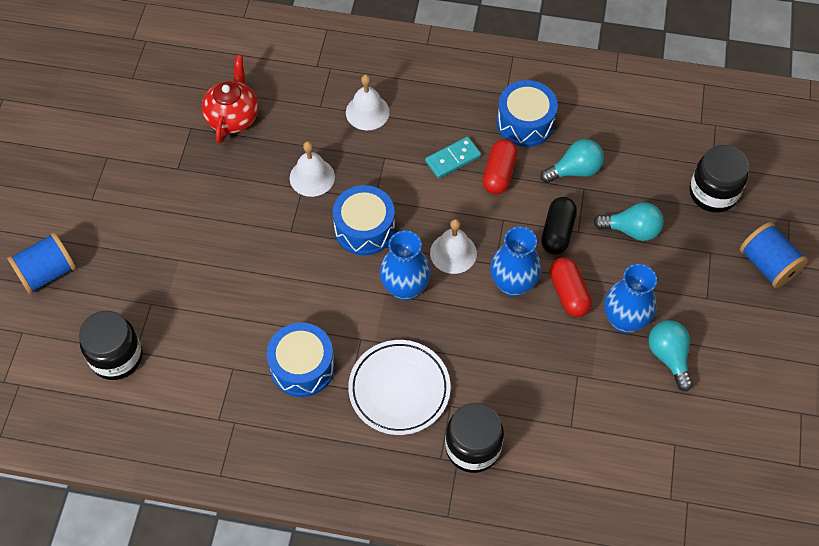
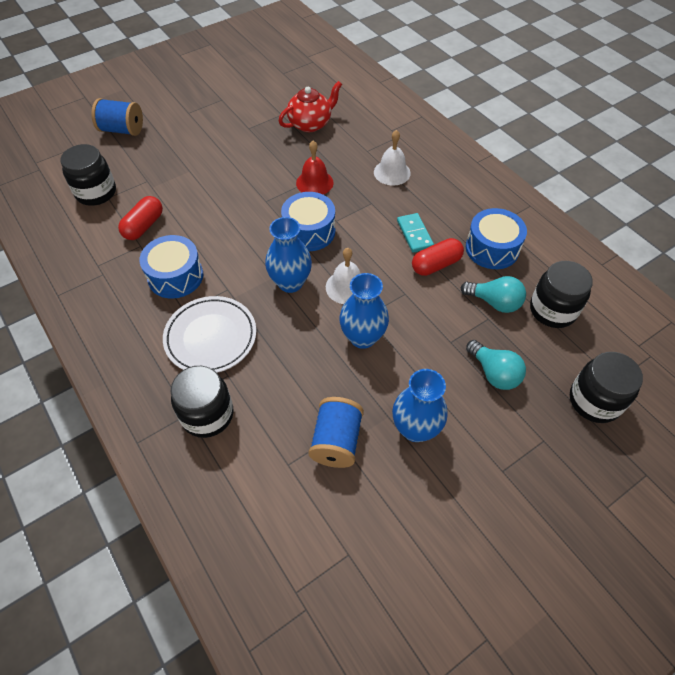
camera: 45 degrees right, 5 degrees down
(312, 177) = (314, 182): white bell -> red bell
(453, 159) = (414, 234): turquoise domino -> turquoise domino turned 60 degrees clockwise
(557, 232) = (434, 330): black capsule -> none
(568, 293) = (395, 375): red capsule -> red capsule (144, 226)
(620, 142) = (552, 310): none -> black jar
(669, 357) = (420, 485): turquoise light bulb -> none
(768, 265) = (587, 492): blue spool -> blue spool (336, 441)

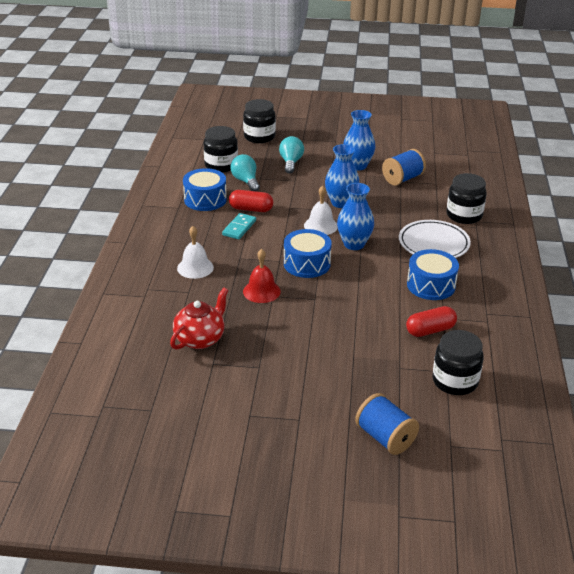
camera: 140 degrees left, 20 degrees down
(310, 124) = (200, 339): red teapot -> red teapot turned 120 degrees clockwise

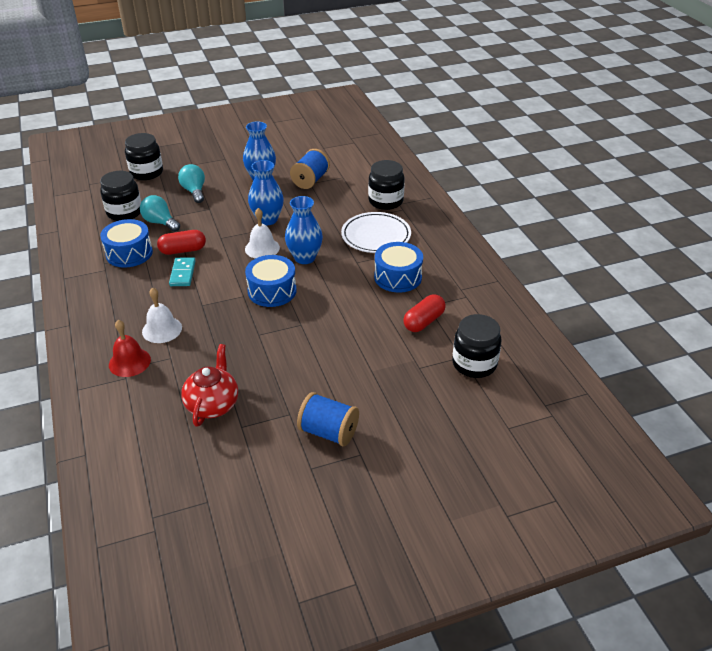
camera: 25 degrees left, 5 degrees up
(261, 291) = (245, 333): red bell -> red bell (129, 362)
(385, 437) = (448, 442): blue spool -> blue spool (328, 432)

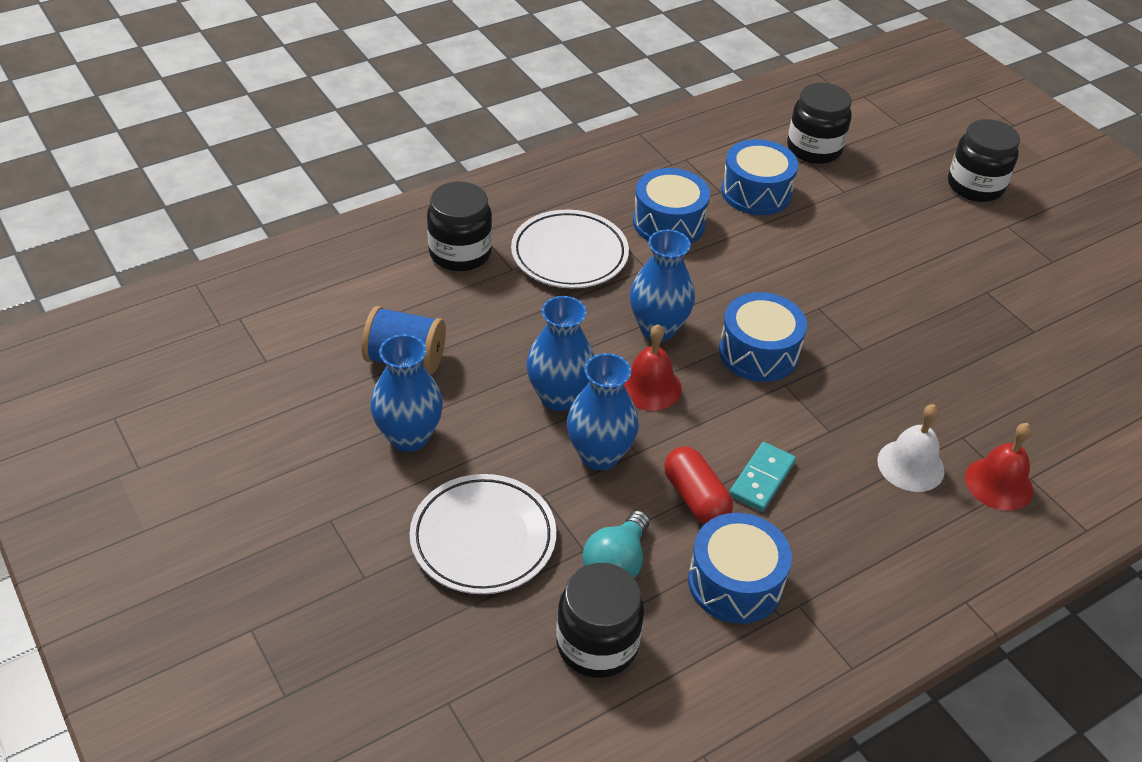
camera: 105 degrees left, 5 degrees up
(146, 173) = (417, 660): black jar -> black jar (975, 186)
(182, 273) = (762, 479): turquoise domino -> turquoise domino turned 45 degrees counterclockwise
(194, 191) = (483, 538): turquoise light bulb -> white plate
(213, 404) = (1018, 366): red teapot -> none
(224, 226) = (599, 455): none -> blue vase
(262, 248) = (649, 387): white bell -> red bell
(328, 432) = (993, 254): blue spool -> none
(424, 321) = (756, 192): red capsule -> blue drum

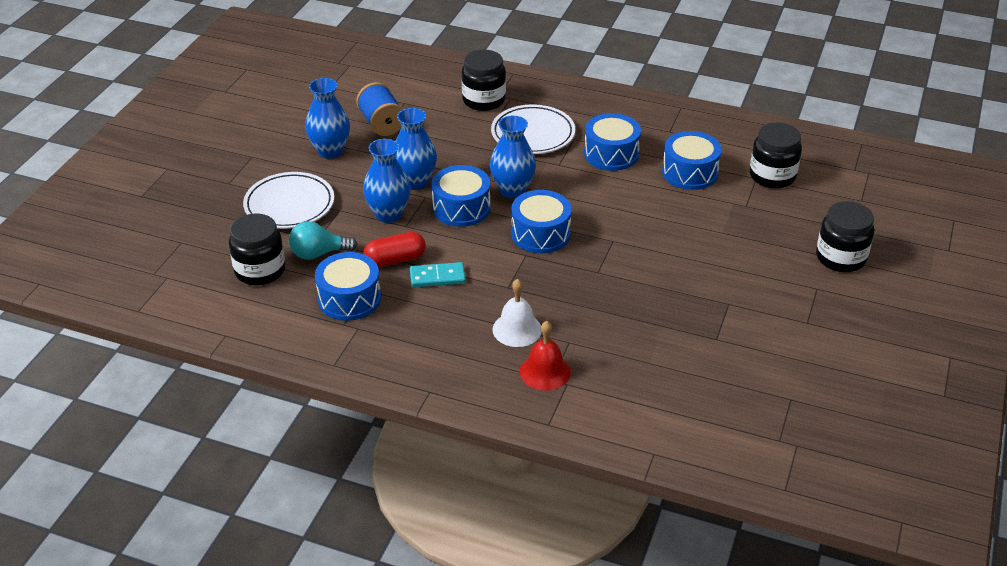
camera: 55 degrees right, 5 degrees down
(649, 387) = (461, 208): red bell -> blue drum
(695, 498) = (395, 260): red capsule -> red capsule turned 45 degrees clockwise

